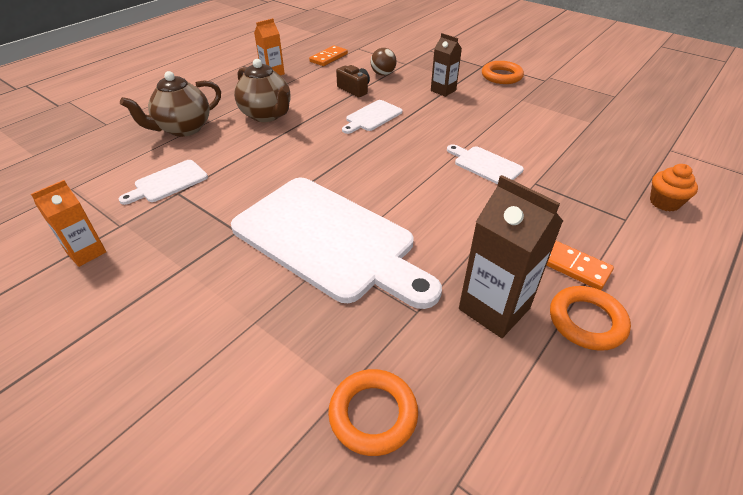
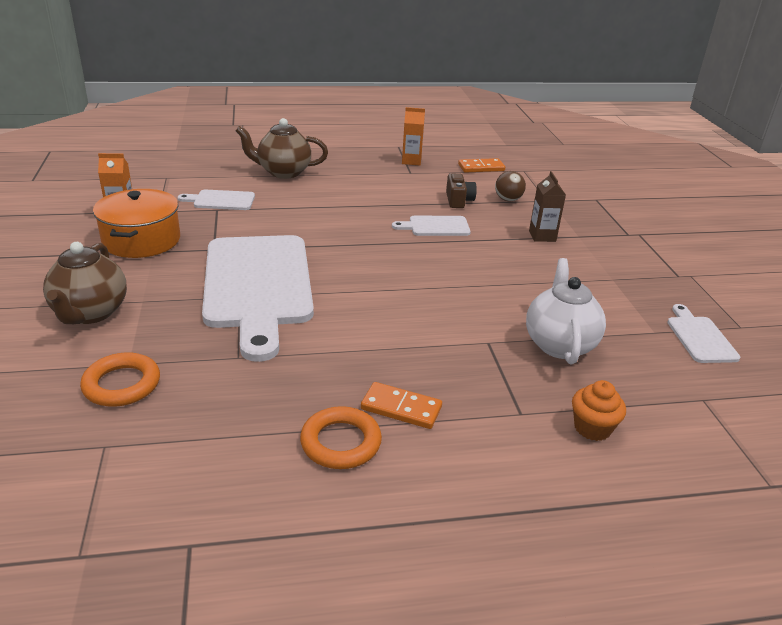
camera: 40 degrees right, 10 degrees down
(152, 264) = (141, 240): none -> orange pot
(267, 115) = (355, 188): brown teapot -> brown teapot (90, 313)
(485, 165) = (468, 306): white cutting board -> white cutting board (700, 337)
(494, 308) = (289, 390): brown carton -> none
(501, 76) = (632, 251): orange ring -> none
(567, 159) = (559, 344): none -> white teapot
(572, 266) = (401, 408): orange domino -> orange domino turned 60 degrees counterclockwise

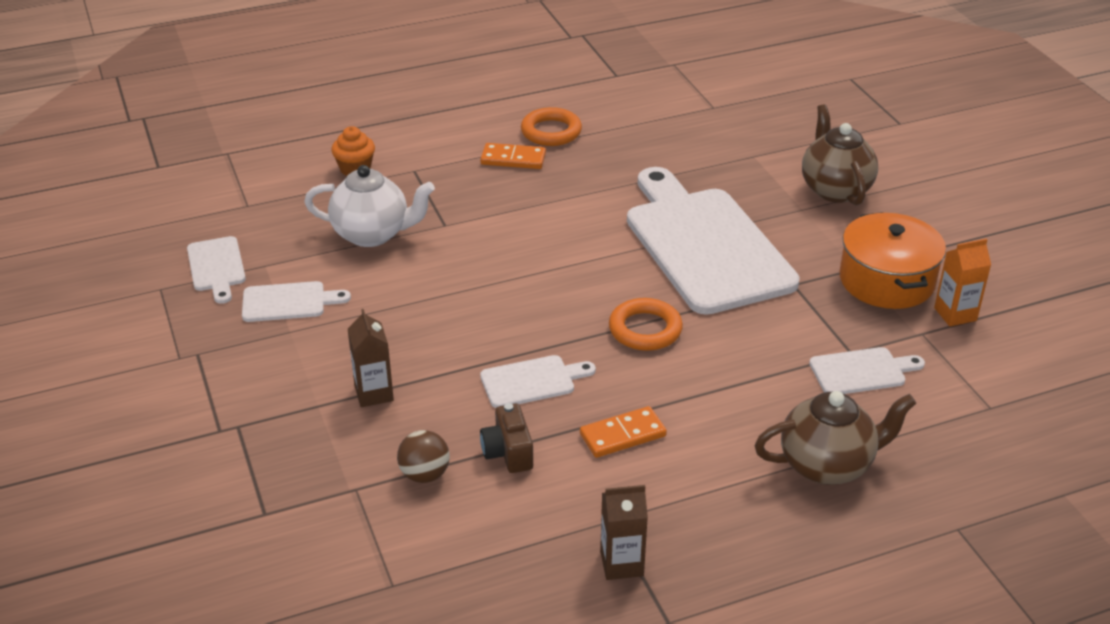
camera: 170 degrees right, 5 degrees up
(122, 384) = (742, 141): orange ring -> orange ring (645, 329)
(411, 161) = (621, 563): orange carton -> brown carton
(481, 168) = (479, 573): orange domino -> orange domino (623, 435)
(559, 344) = (372, 234): white teapot -> white teapot turned 75 degrees counterclockwise
(621, 299) = (289, 302): none -> white cutting board

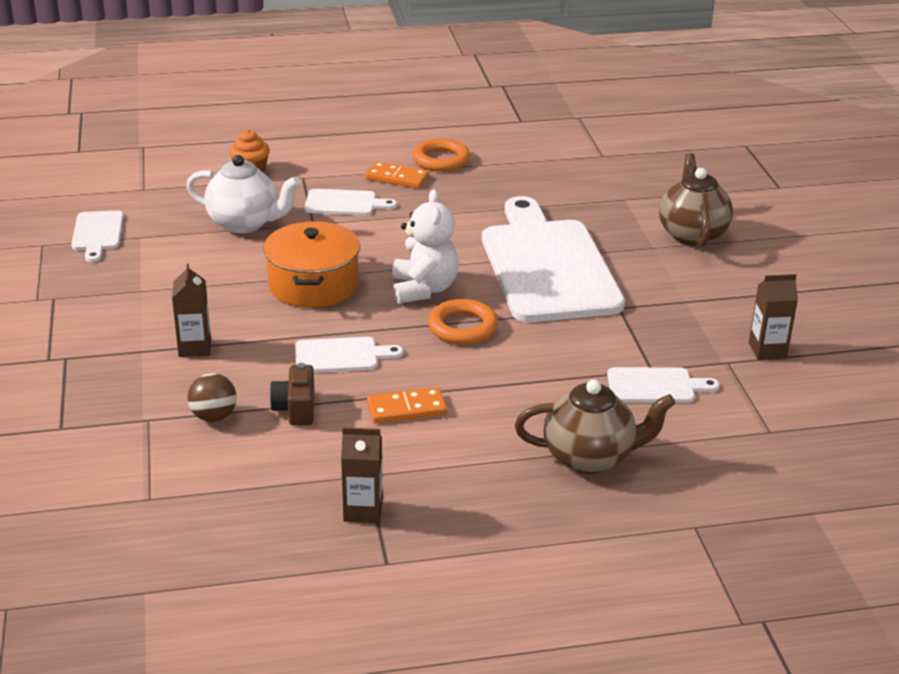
camera: 10 degrees right, 5 degrees down
(289, 302) = (149, 268): white cutting board -> white cutting board (344, 203)
(589, 289) = (424, 289): none -> white teddy bear
(886, 280) = (711, 315): orange pot -> orange pot (313, 284)
(955, 314) = (767, 350): orange carton -> brown carton

